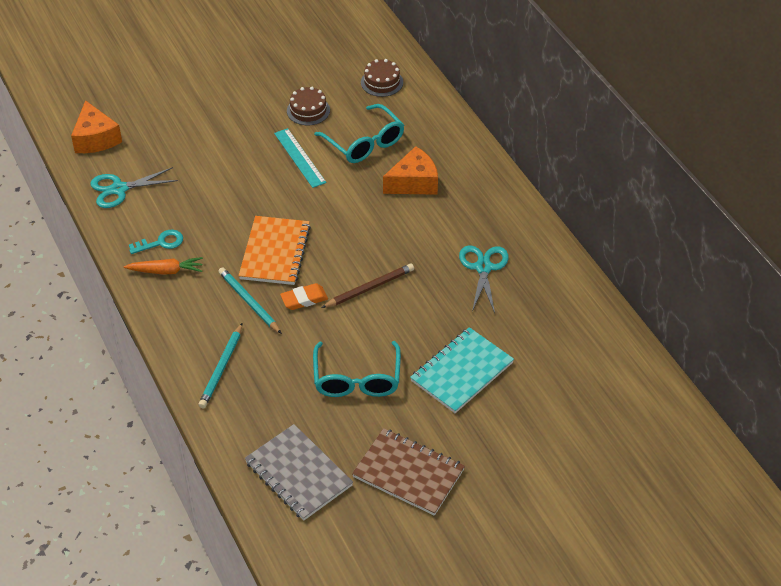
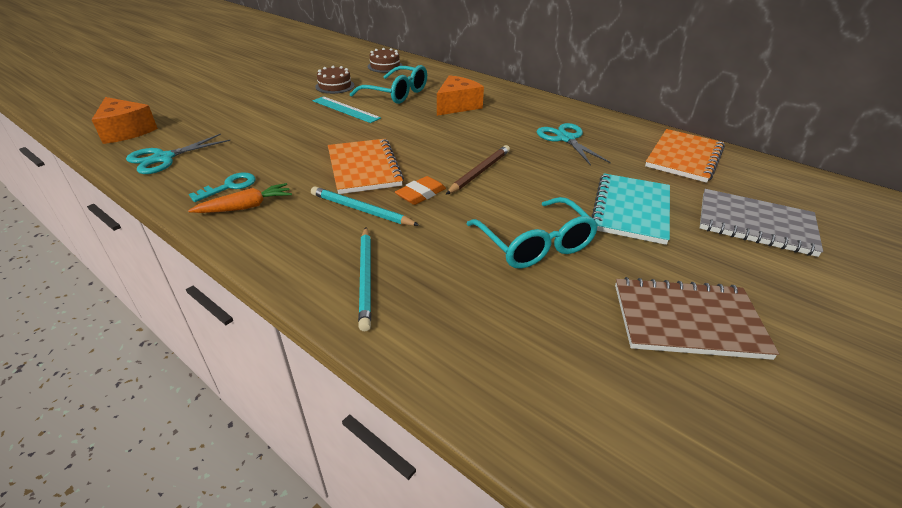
camera: 25 degrees left, 10 degrees down
(298, 474) = (558, 371): grey notebook -> grey notebook (755, 224)
(574, 328) = (684, 157): none -> orange notebook

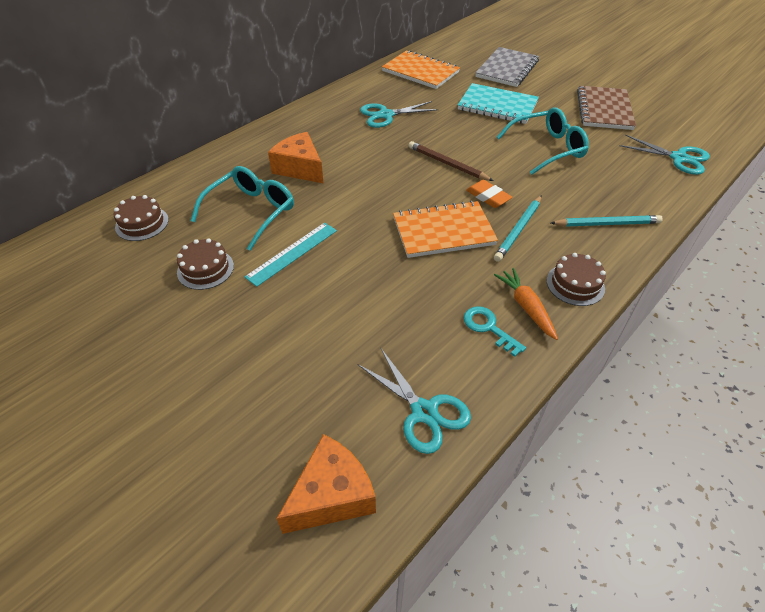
camera: 85 degrees left, 10 degrees up
(265, 240) = (575, 284): none -> brown cake
(554, 400) = (678, 158): none -> turquoise scissors

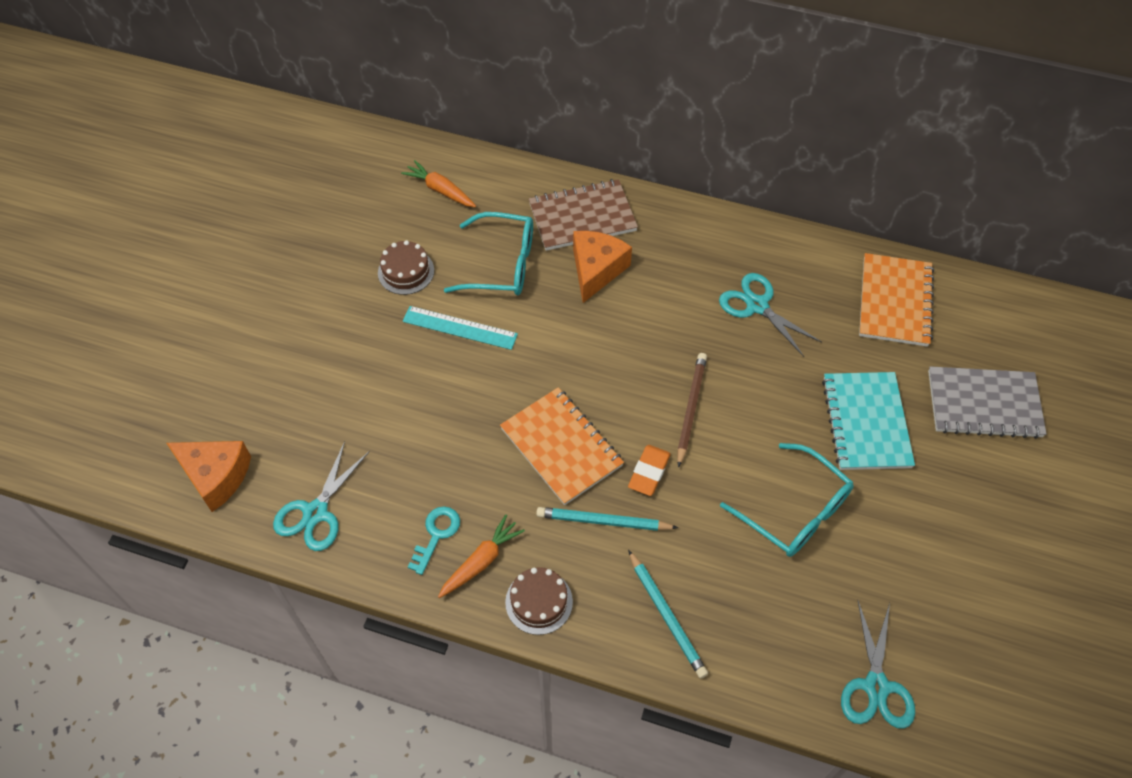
camera: 65 degrees right, 10 degrees up
(142, 223) = (440, 190): brown cake -> orange carrot
(604, 110) = (950, 563): brown notebook -> brown notebook (582, 217)

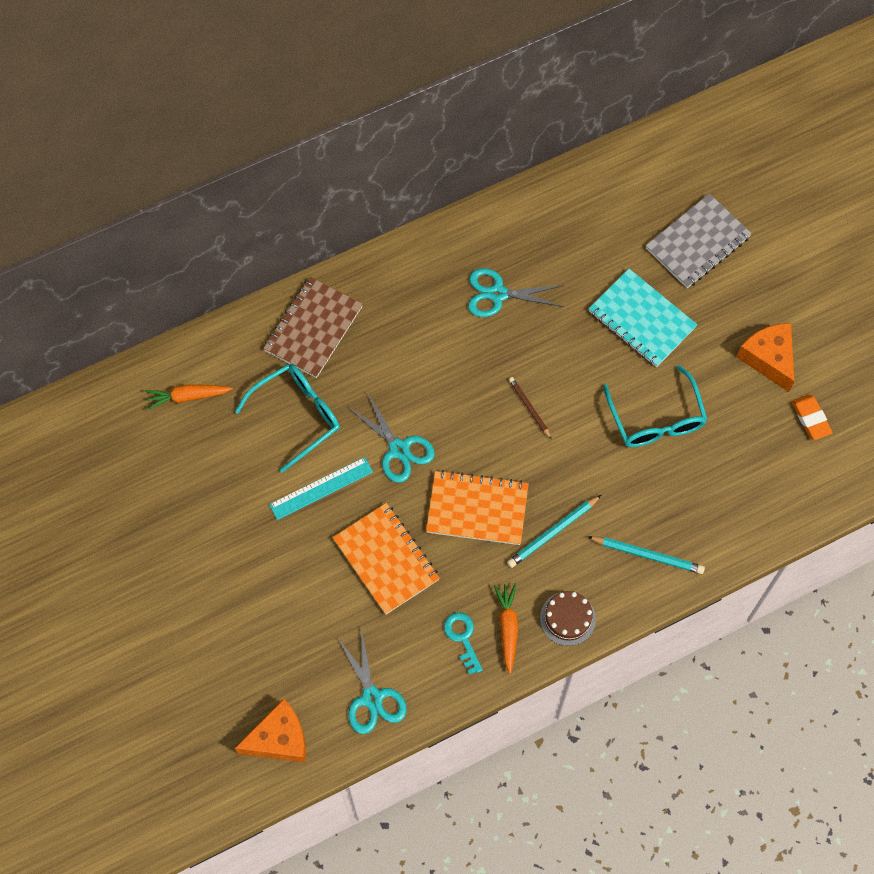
camera: 45 degrees left, 10 degrees up
(406, 271) = (236, 481): brown cake -> none
(596, 270) = (366, 362): orange cheese -> orange cheese (768, 358)
(649, 472) = (547, 475): orange eraser -> orange eraser (810, 418)
(690, 409) = (529, 408): brown pencil -> brown pencil, size x0.66
(795, 511) = (656, 419): turquoise glasses -> turquoise glasses turned 75 degrees clockwise
(876, 686) = (796, 486): turquoise scissors -> turquoise scissors (399, 449)
(895, 301) = (580, 213): orange notebook -> orange notebook (386, 559)

